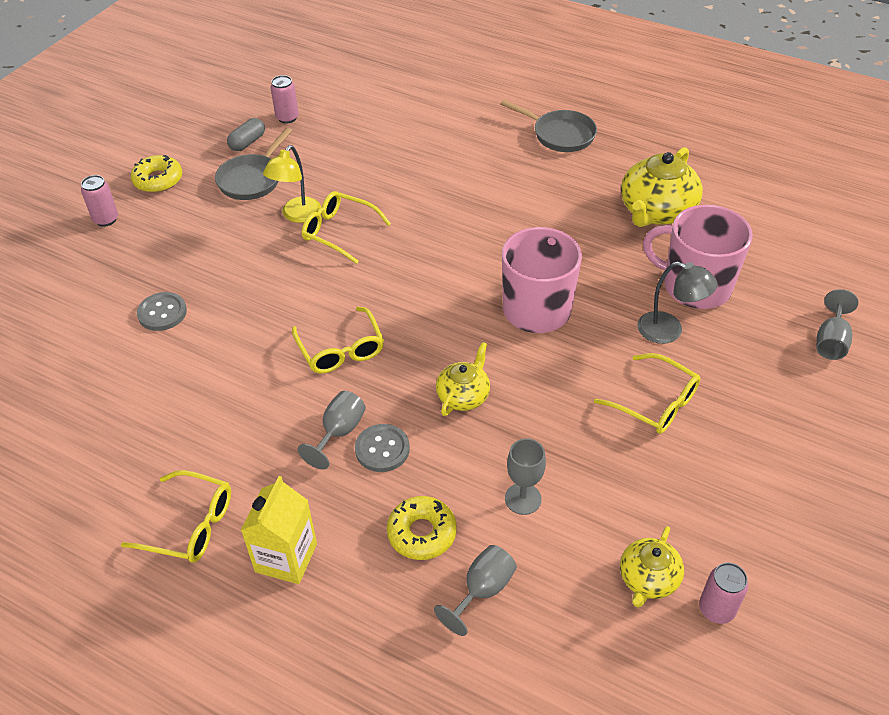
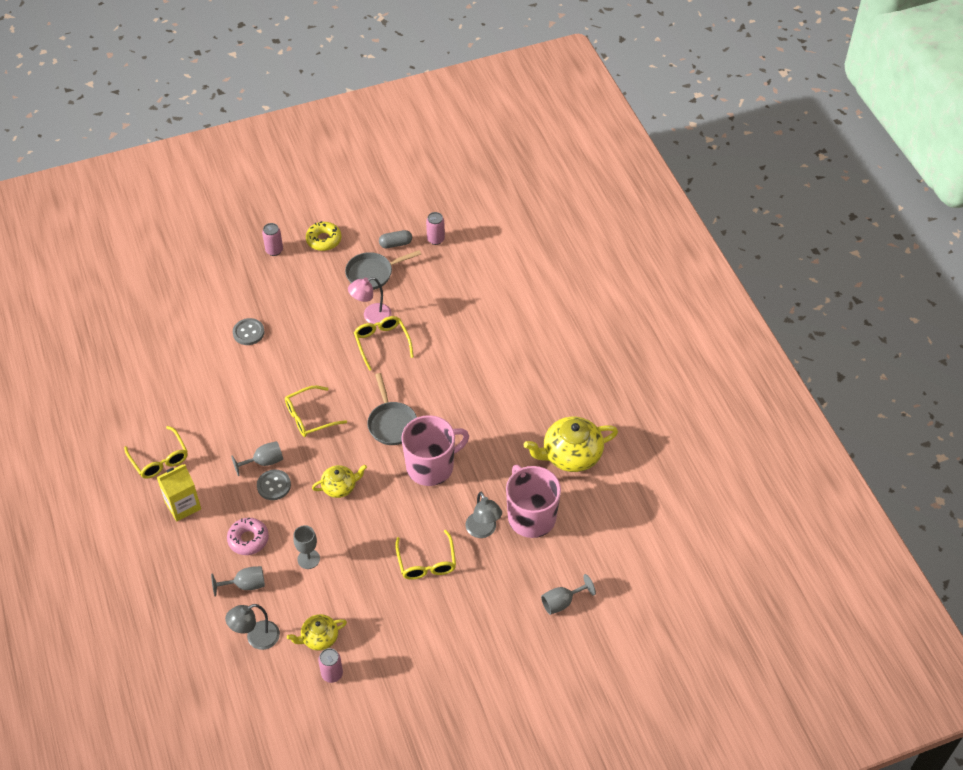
camera: 40 degrees right, 5 degrees up
(297, 215) = (371, 316): yellow lamp -> pink lamp
(340, 349) = (310, 417): yellow glasses -> yellow glasses turned 45 degrees clockwise
(422, 533) = (248, 539): yellow donut -> pink donut
(560, 134) = (581, 361): grey pan -> grey pan (391, 423)
(575, 645) = (256, 638): none -> grey lamp

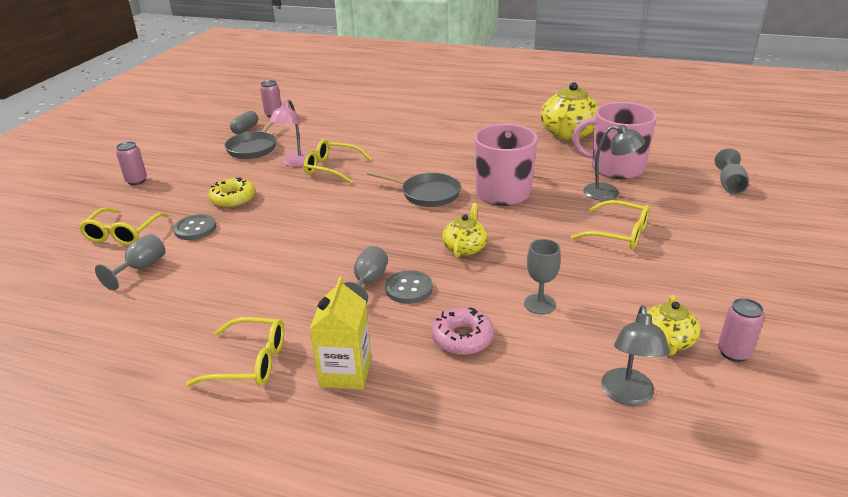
camera: 50 degrees left, 20 degrees down
(245, 585) = (530, 369): grey goblet -> grey goblet (141, 268)
(310, 417) = (353, 233): yellow glasses -> yellow glasses (123, 233)
(324, 240) = (177, 155): yellow donut -> yellow donut (233, 199)

